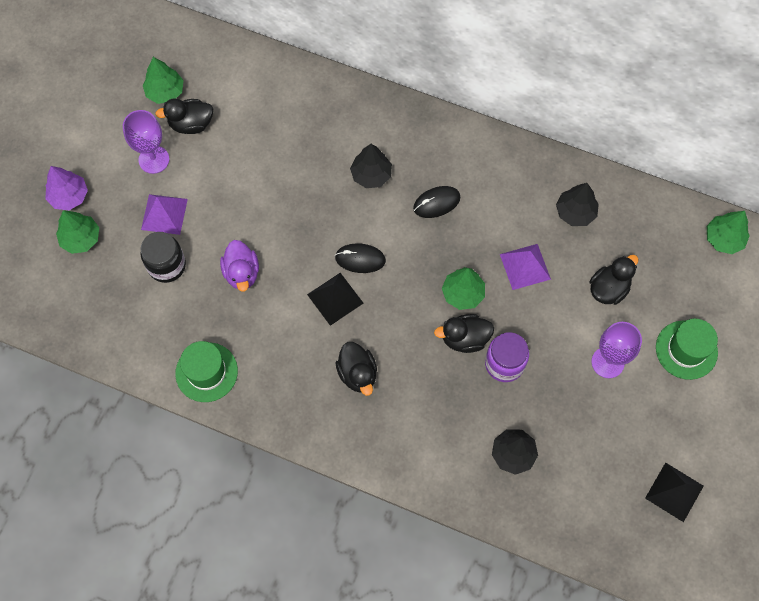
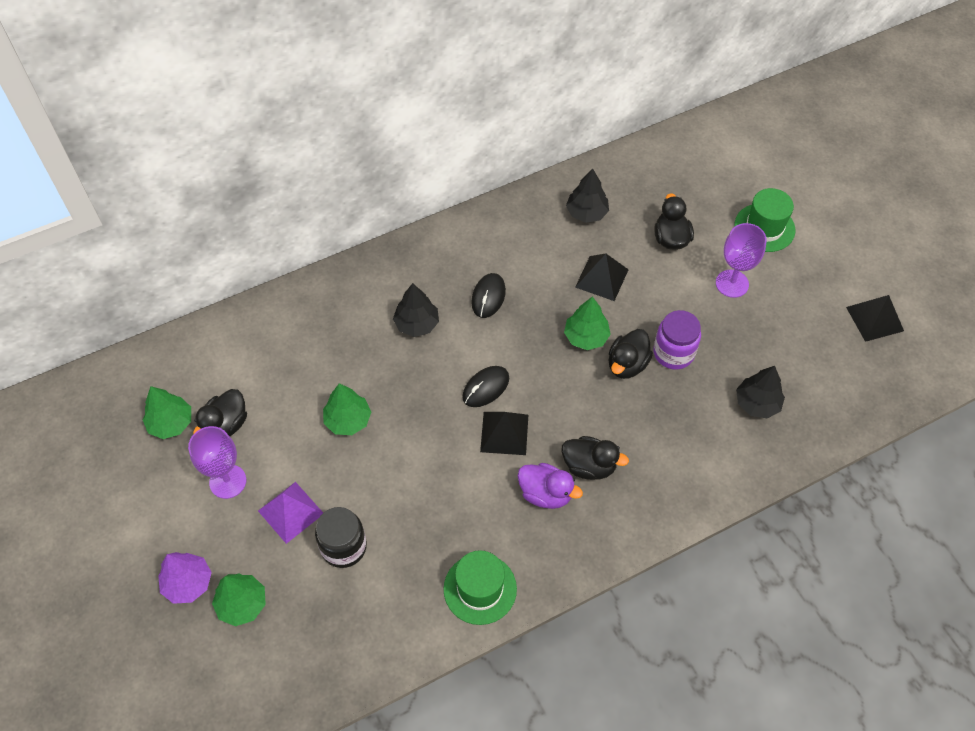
camera: 50 degrees left, 10 degrees down
(242, 273) = (411, 489): purple duck -> purple duck (545, 494)
(525, 266) = (602, 278): purple pyramid -> black pyramid
(723, 239) = (694, 141): green tree -> green tree (348, 420)

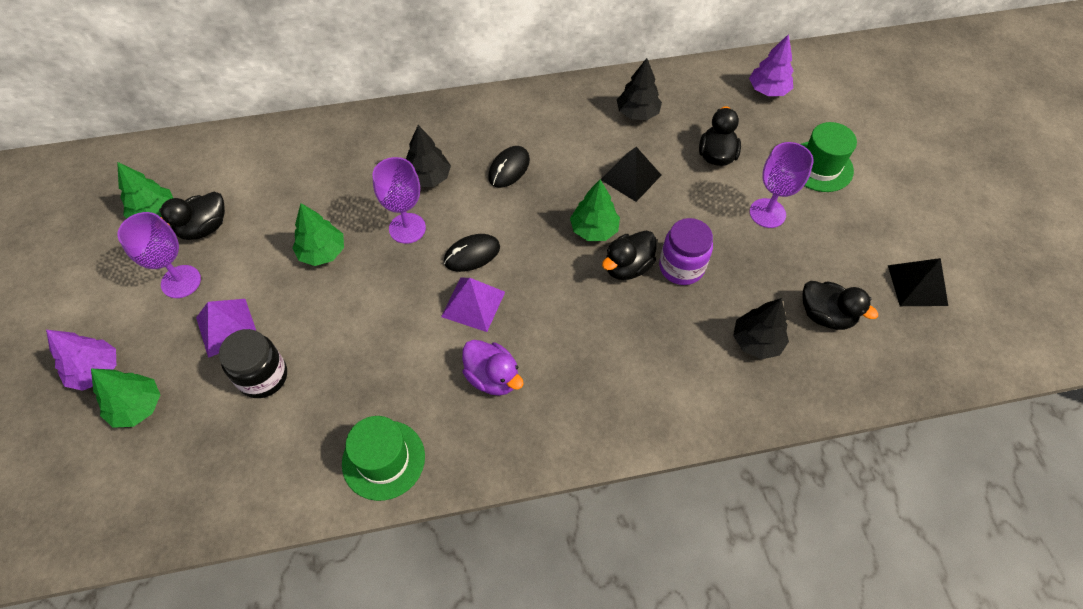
camera: 15 degrees right, 0 degrees up
(417, 377) = (407, 228): none -> purple goblet
(504, 433) = (473, 304): black pyramid -> purple pyramid
(589, 466) = (549, 360): black duck -> black duck (825, 315)
(697, 162) = (768, 90): none -> purple tree

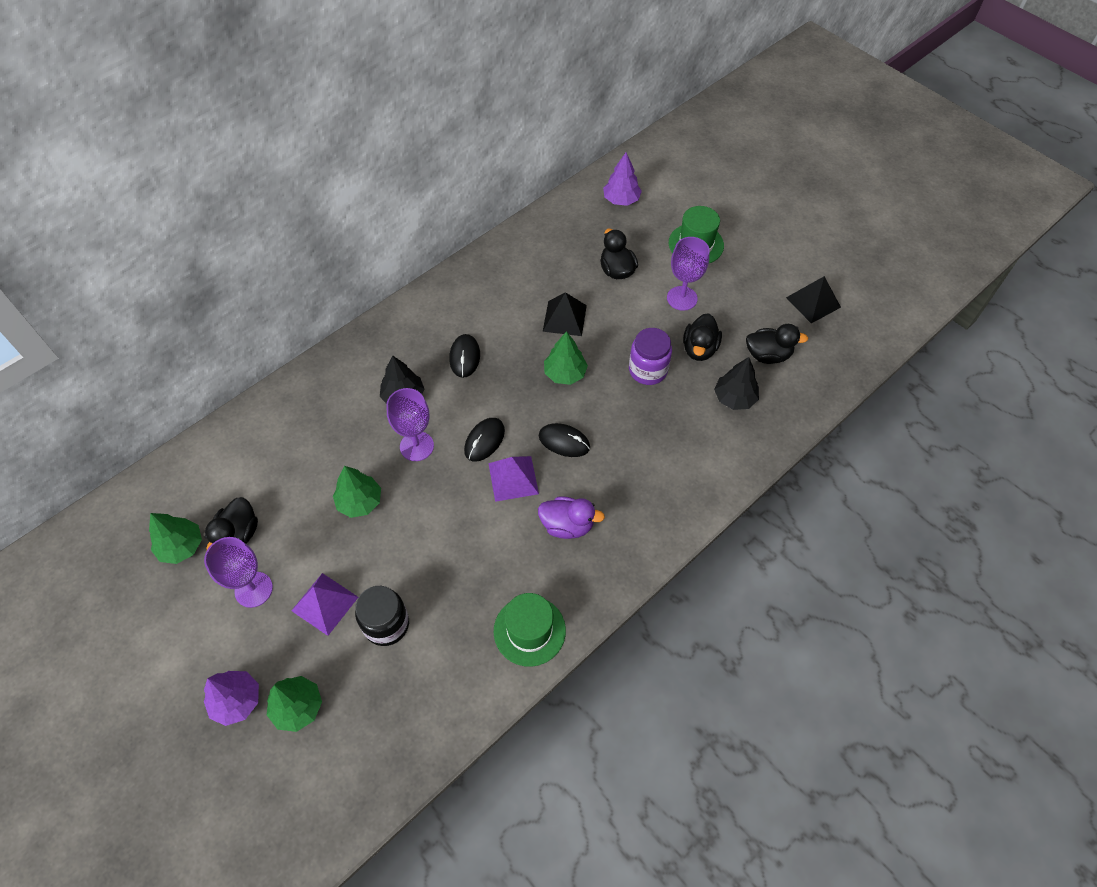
camera: 30 degrees left, 0 degrees up
(547, 294) = (564, 441): none -> black mouse
(627, 267) = (609, 390): black duck -> black duck (699, 349)
(637, 113) = (535, 263): black tree -> none

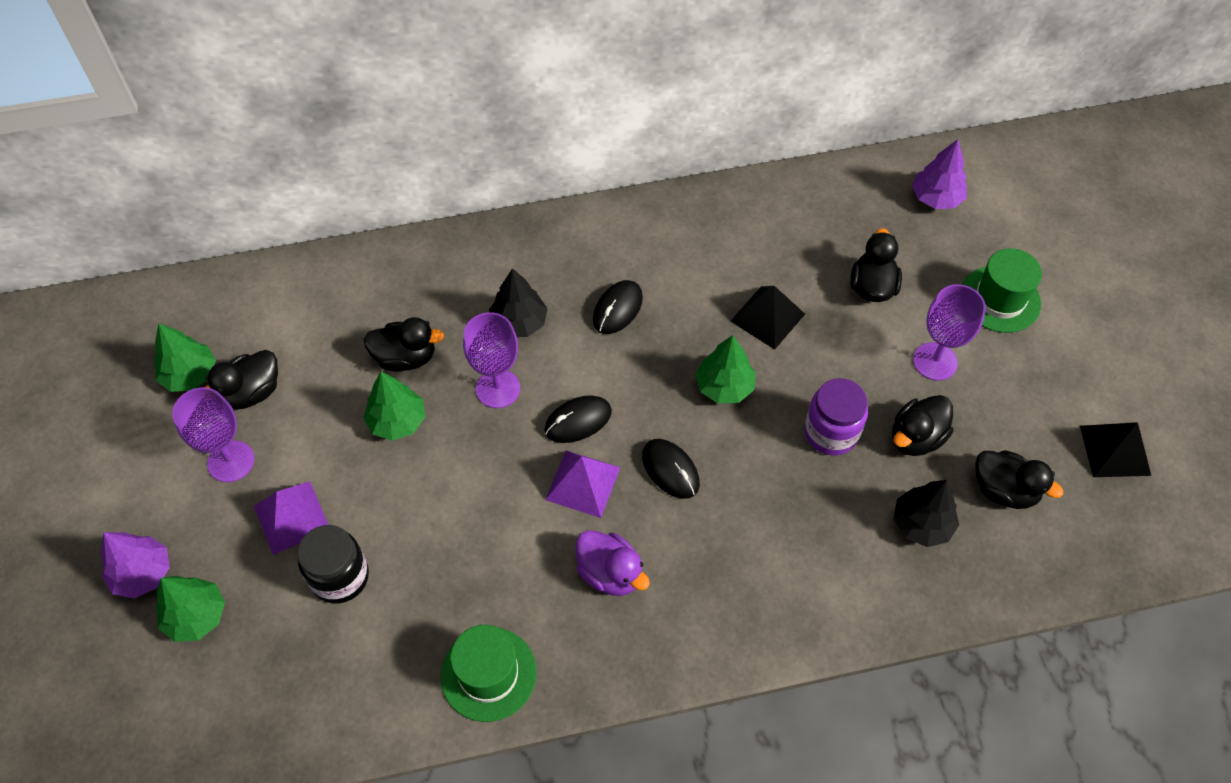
camera: 30 degrees right, 0 degrees up
(338, 457) = (406, 358): none -> black duck

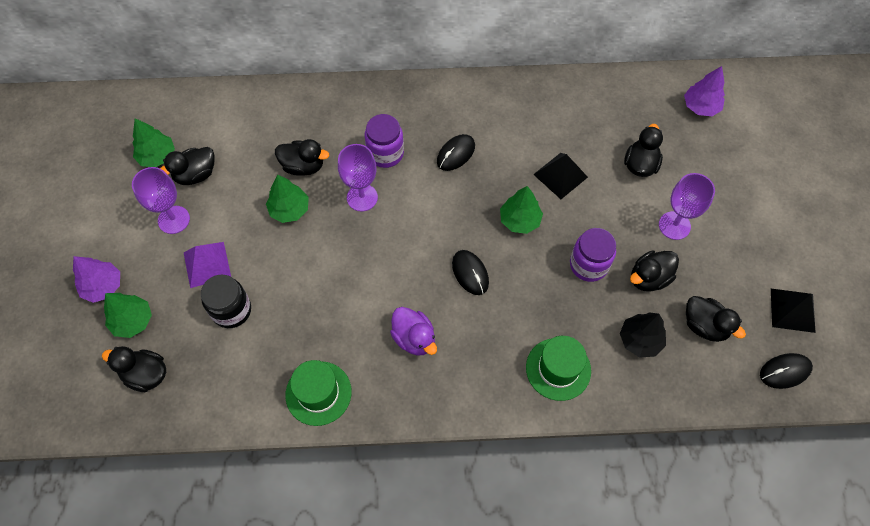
camera: 10 degrees right, 5 degrees up
(230, 690) = (146, 374): none -> black duck
(519, 323) = (385, 153): black tree -> purple jar
(578, 421) = (413, 229): black mouse -> black mouse (785, 371)
(583, 483) = (407, 273): purple pyramid -> none
(999, 299) = (731, 187): green hat -> green hat (558, 369)

